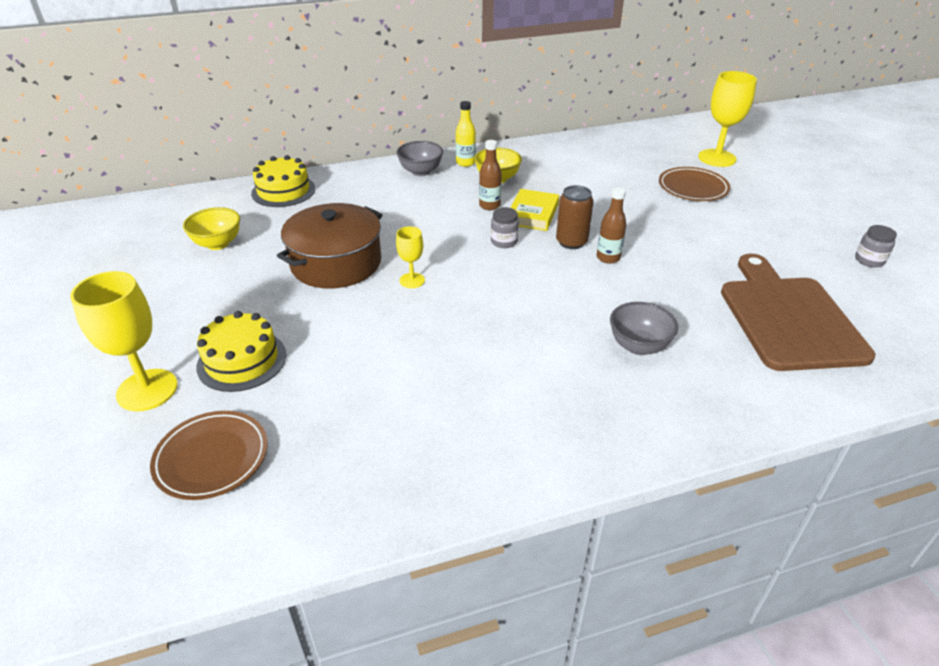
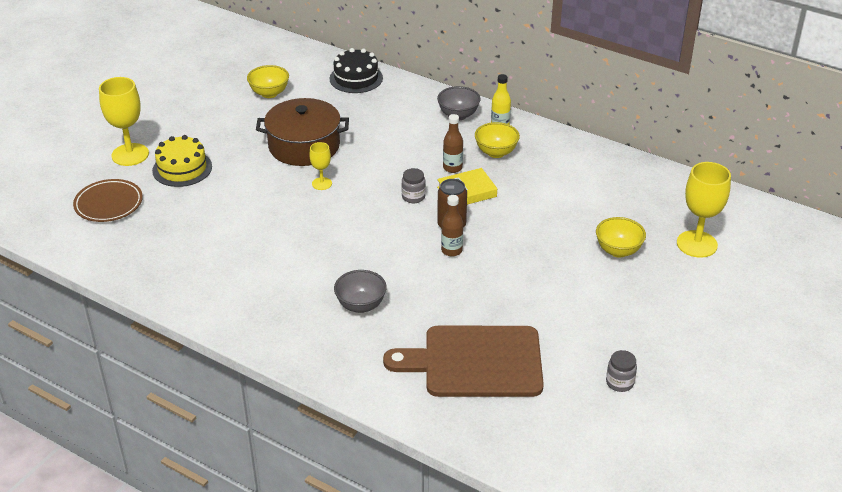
camera: 50 degrees right, 0 degrees up
(283, 191) = (356, 78): yellow cake -> black cake
(692, 188) = (618, 251): brown plate -> yellow bowl
(788, 318) = (475, 362): brown cutting board -> brown cutting board turned 135 degrees counterclockwise

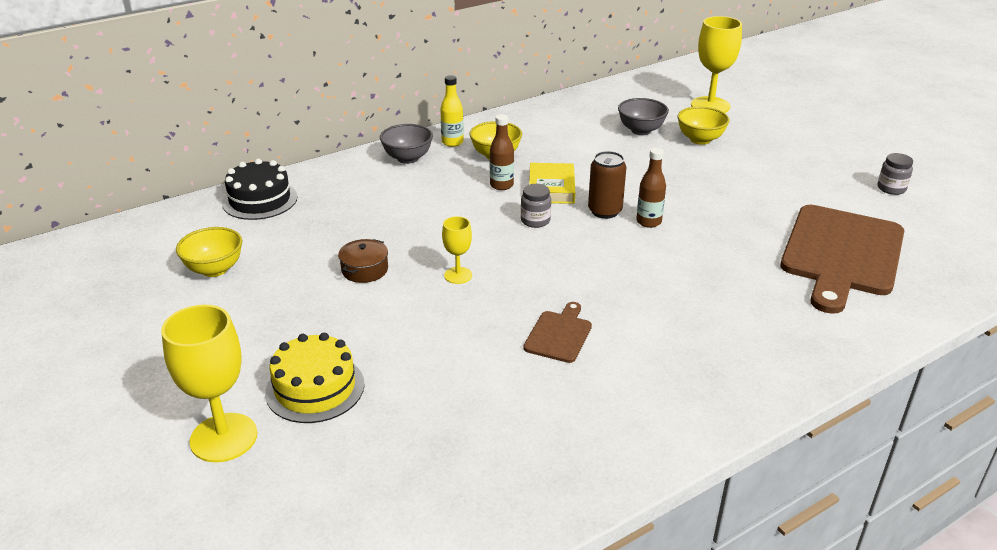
camera: 65 degrees left, 5 degrees down
(109, 204) = (338, 491): brown plate -> none
(282, 242) = (559, 334): none -> brown cutting board
(304, 146) = (365, 270): brown pot -> brown pot, size x0.45
(361, 305) = (717, 303): grey bowl -> grey bowl (641, 130)

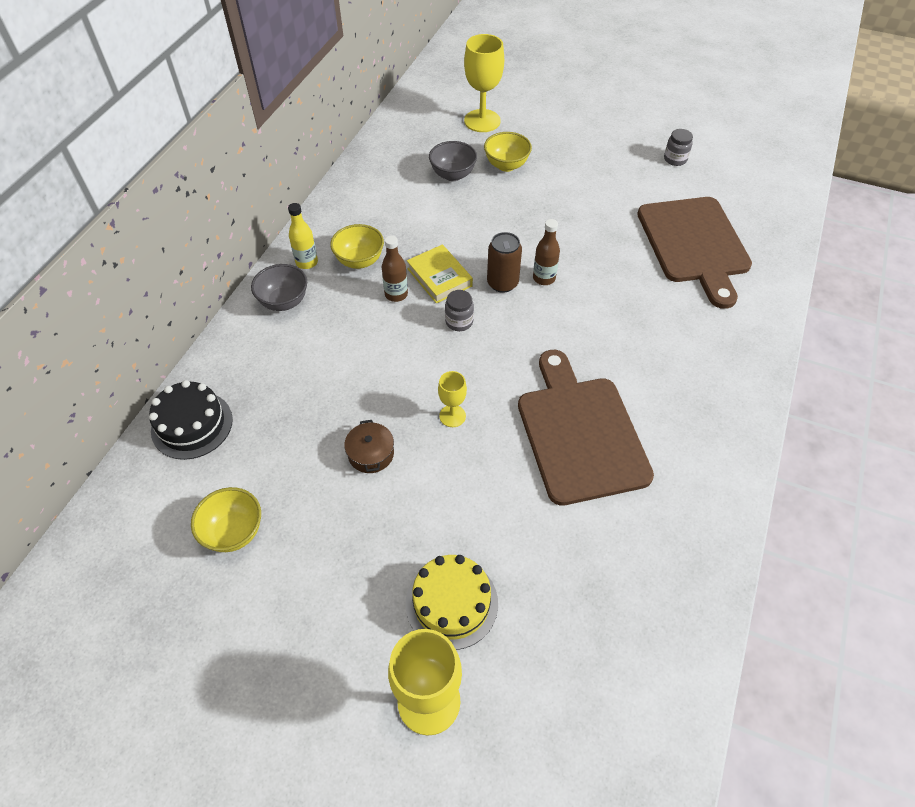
camera: 35 degrees left, 20 degrees up
(559, 334) = (580, 433): brown cutting board -> brown cutting board, size x2.22

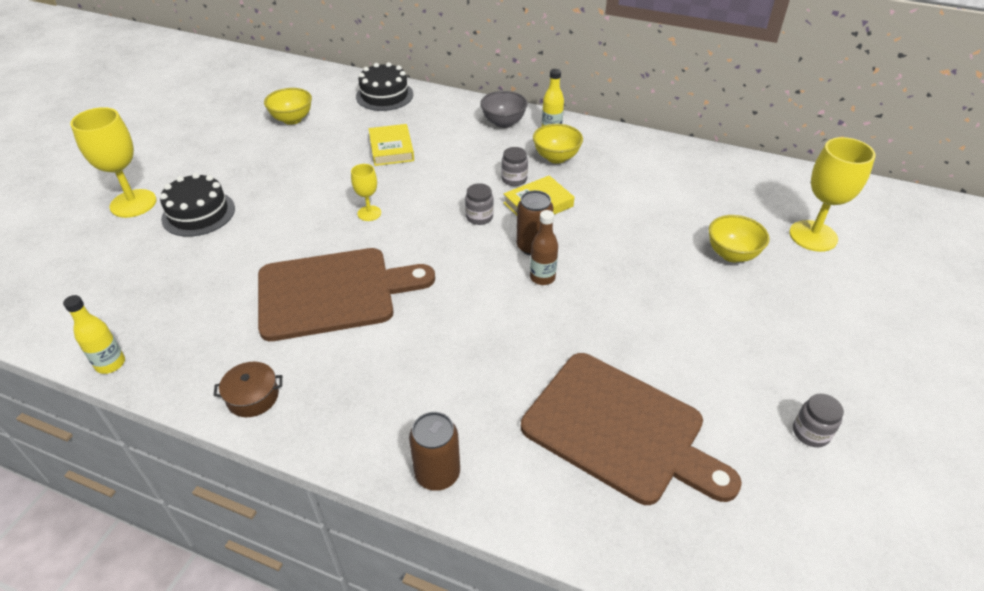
camera: 90 degrees right, 10 degrees down
(326, 406) = (391, 149): none -> yellow book
(371, 454) = (341, 172): brown pot -> brown pot (253, 397)
(396, 294) = (514, 179): brown bottle -> grey jar
(451, 603) = (198, 213): yellow cake -> black cake
(453, 175) = (700, 213): grey bowl -> none
(694, 244) = (620, 429): brown cutting board -> brown cutting board turned 135 degrees counterclockwise
(709, 622) = (110, 364): none -> yellow bottle
(758, 342) = (437, 474): none -> brown can

